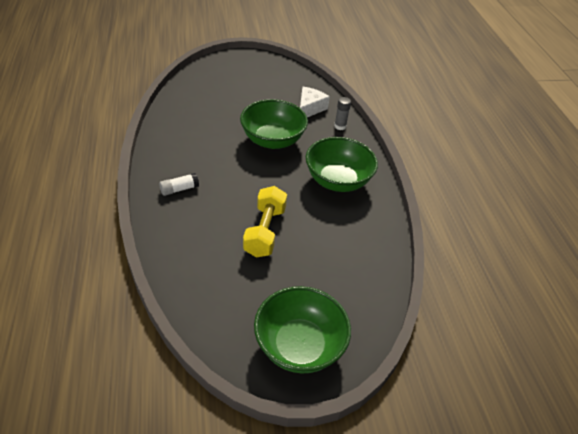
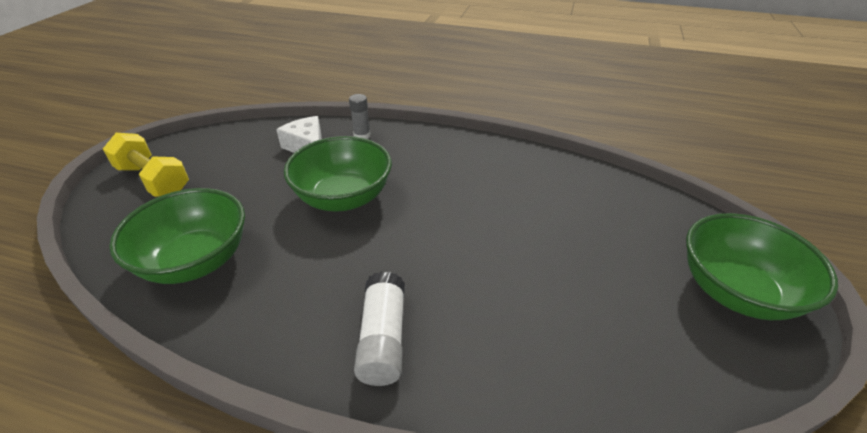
camera: 60 degrees left, 5 degrees down
(179, 189) = (383, 338): white glue stick -> white glue stick, size x1.56
(265, 231) = (523, 262): yellow dumbbell -> yellow dumbbell (153, 180)
(337, 181) = (459, 169): green bowl -> green bowl (196, 261)

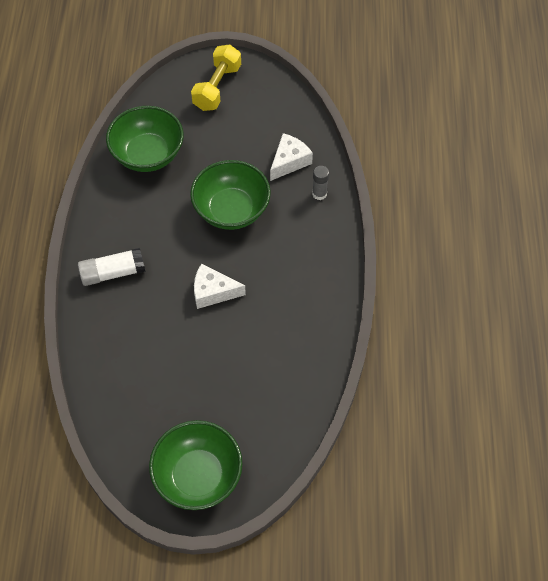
camera: 75 degrees right, 20 degrees up
(456, 232) = (213, 292): none -> white cheese

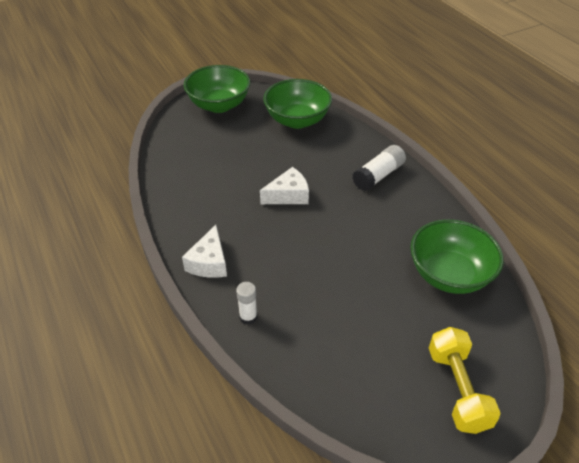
camera: 150 degrees right, 15 degrees down
(231, 210) = (325, 261): green bowl -> green bowl (297, 120)
(289, 161) = (304, 336): white cheese -> white cheese (209, 262)
(319, 194) = (248, 317): grey glue stick -> white glue stick

